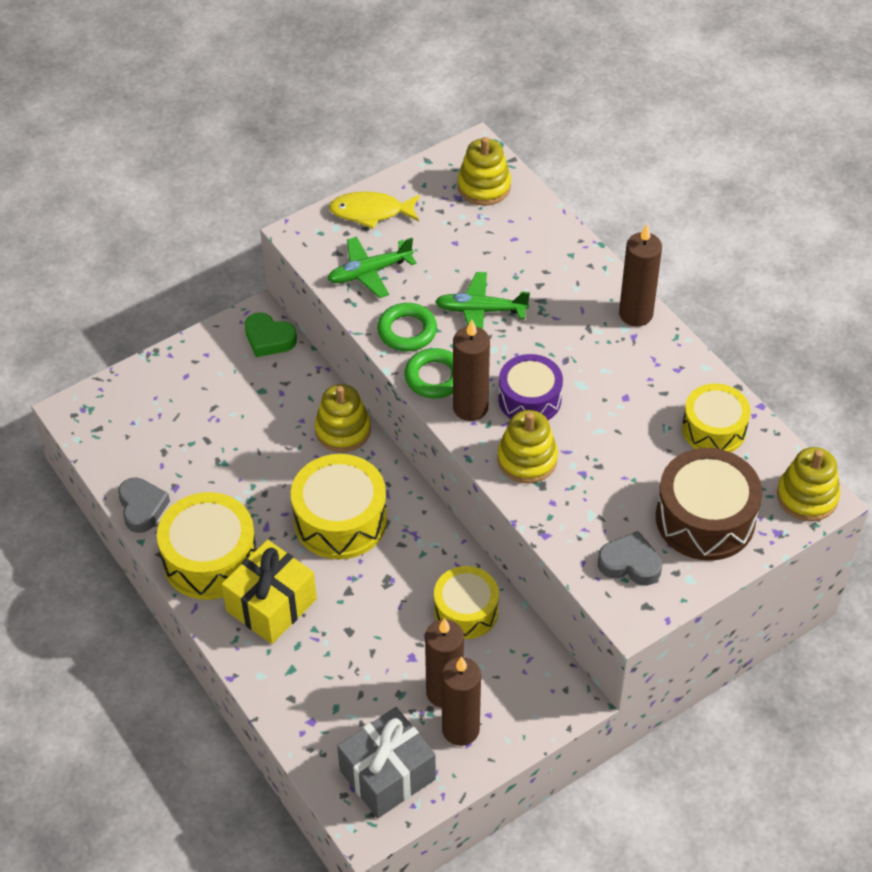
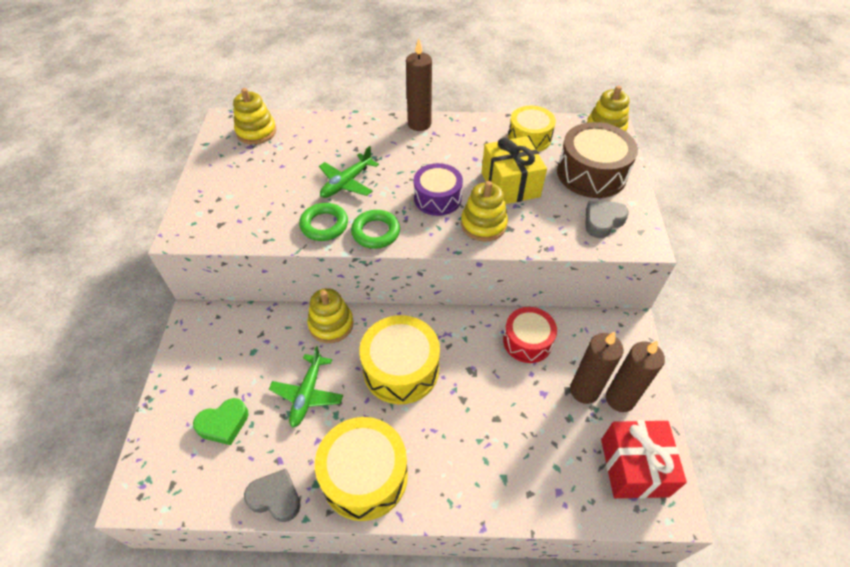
camera: 55 degrees left, 0 degrees up
(269, 339) = (216, 322): green heart -> green heart (224, 424)
(271, 605) = (438, 457): yellow gift -> yellow gift (510, 184)
(369, 272) = (256, 217): green plane -> green plane (307, 394)
(371, 212) = (209, 190): yellow fish -> none
(387, 775) = (634, 467): grey gift -> red gift
(466, 611) = (527, 341): yellow drum -> red drum
(470, 407) = (417, 228): brown candle -> none

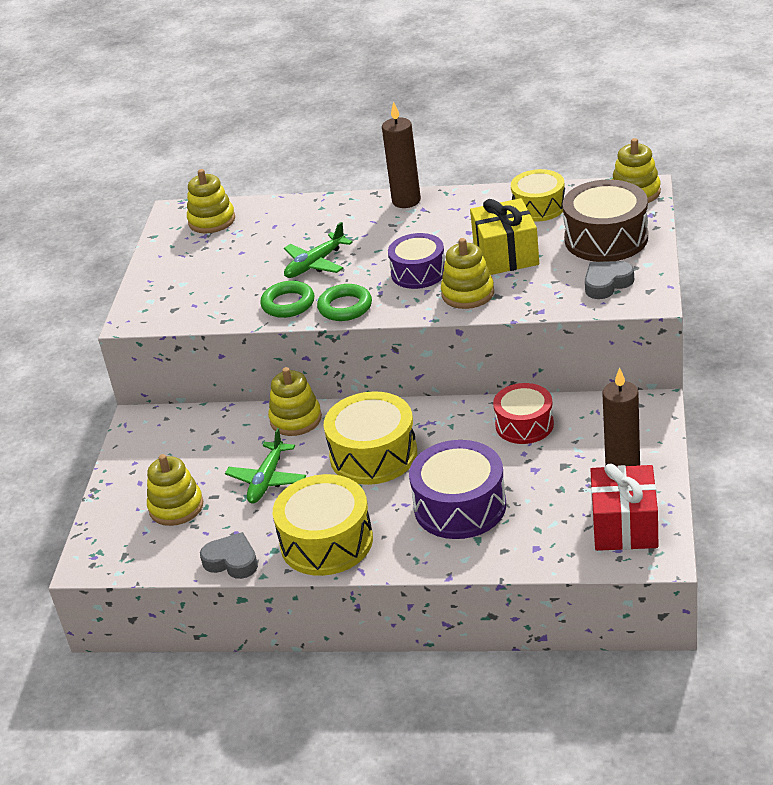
camera: 10 degrees right, 15 degrees down
(224, 424) = (176, 507): green heart -> yellow stacking toy
(483, 435) = (460, 506): none -> purple drum
(584, 391) = (582, 465): brown candle -> none

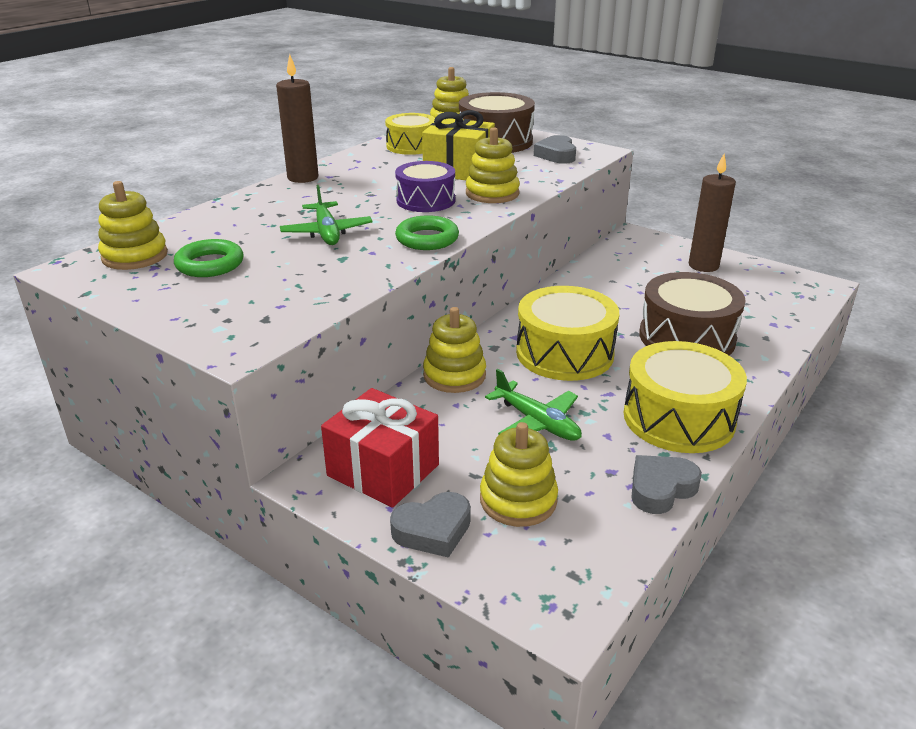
camera: 65 degrees left, 5 degrees down
(125, 487) = (433, 530): none -> grey heart
(288, 304) = (373, 260): green ring -> green ring (210, 264)
(460, 506) = (686, 337): purple drum -> brown drum
(524, 425) = (602, 280): red drum -> none
(624, 526) = (773, 285): red gift -> red gift (383, 470)

